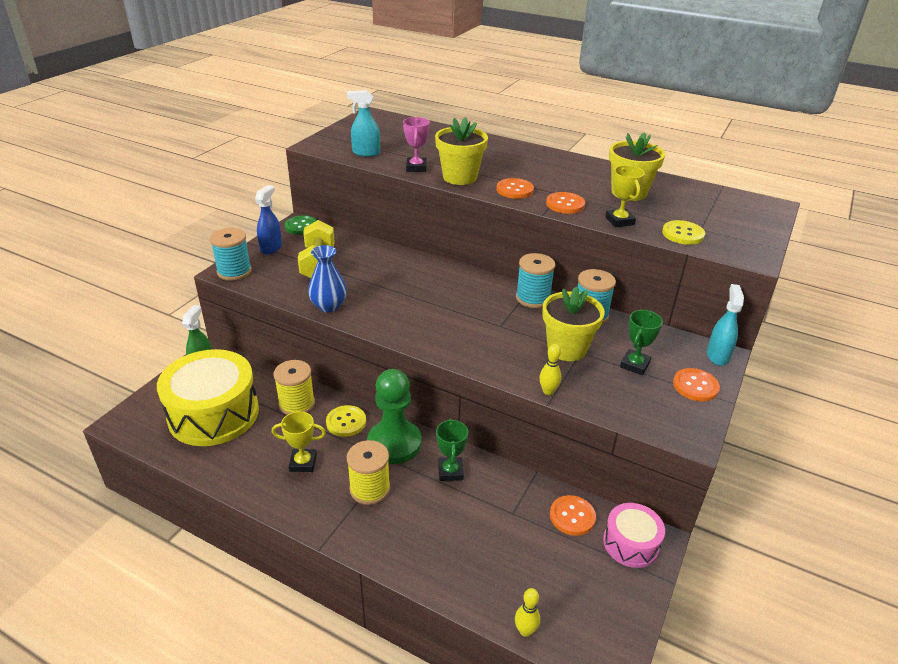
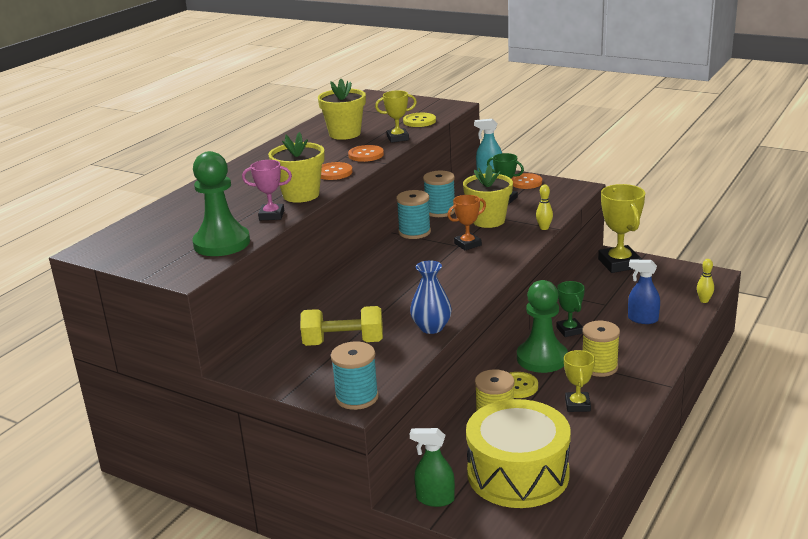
camera: 85 degrees left, 10 degrees down
(271, 248) = (300, 379): blue spray bottle -> blue spray bottle (642, 319)
(301, 226) = (247, 364): green button -> none
(366, 153) = (222, 243): turquoise spray bottle -> green pawn
(450, 471) = (569, 330): green trophy -> green trophy turned 75 degrees clockwise
(502, 331) = (467, 244): none -> orange trophy
(572, 516) = (601, 282): orange button -> none
(630, 543) = (619, 263): pink drum -> yellow trophy

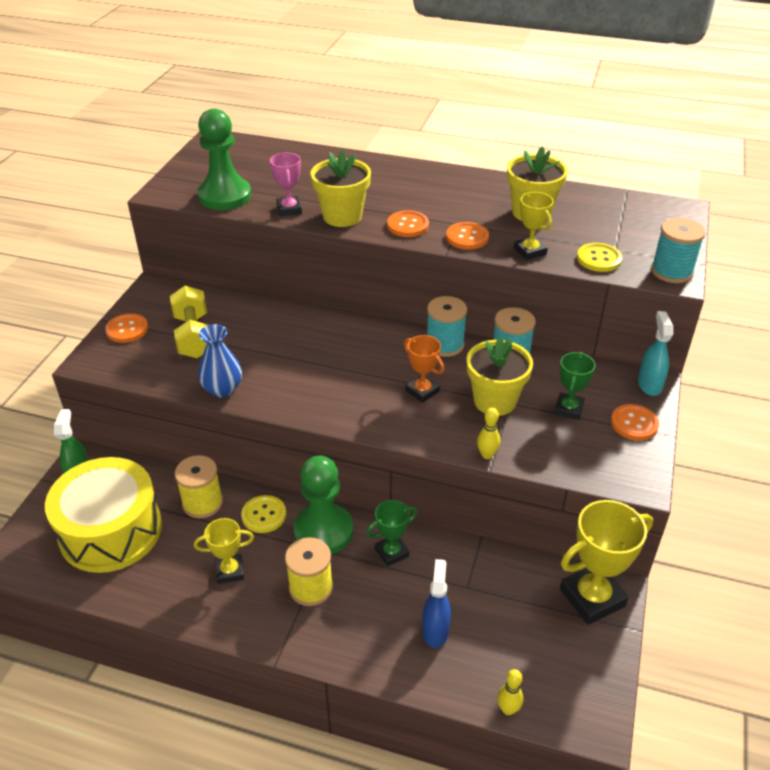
camera: 75 degrees right, 15 degrees up
(310, 382) = (127, 329): none -> orange button
(357, 397) = (98, 361): turquoise spool -> turquoise spool (671, 271)

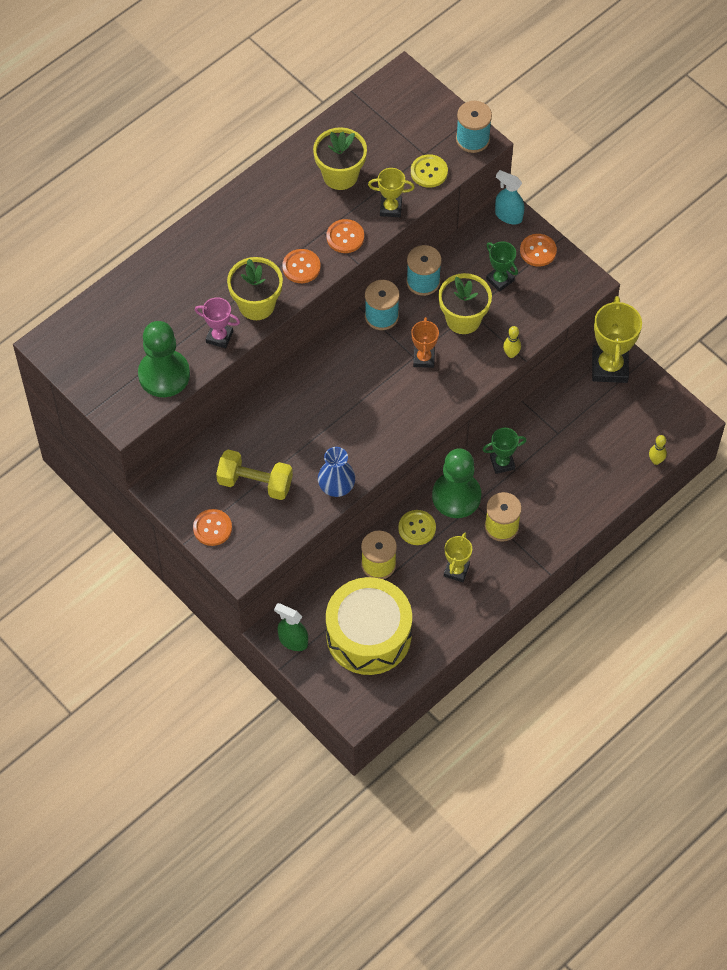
camera: 60 degrees left, 20 degrees up
(391, 552) = (502, 463): green trophy -> green trophy turned 75 degrees clockwise
(422, 391) = (424, 358): orange trophy -> orange trophy turned 75 degrees counterclockwise
(435, 630) = (579, 469): blue spray bottle -> none

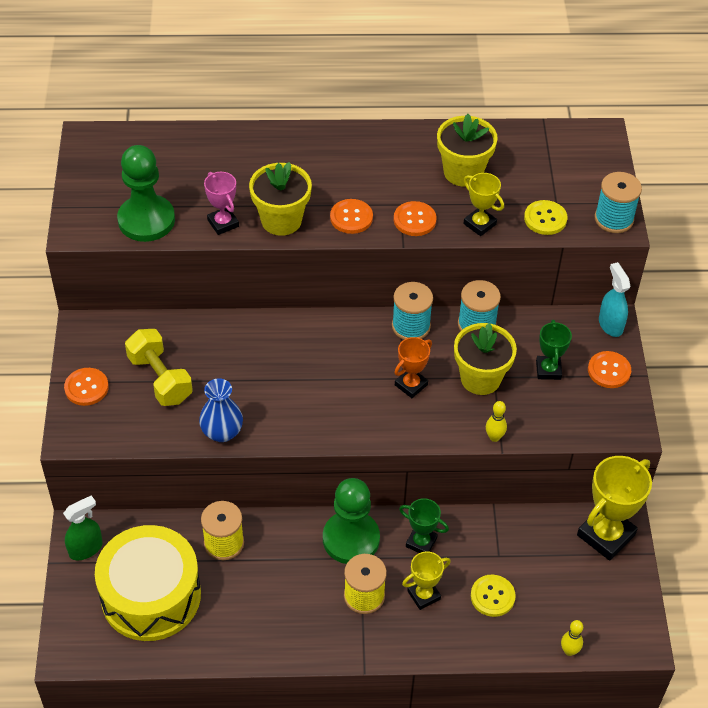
camera: 40 degrees right, 10 degrees down
(293, 641) = (86, 549): green spray bottle -> green spray bottle turned 75 degrees clockwise
(417, 528) = (288, 539): yellow button -> yellow button (492, 596)
(456, 570) = (284, 602): yellow trophy -> yellow trophy (423, 595)

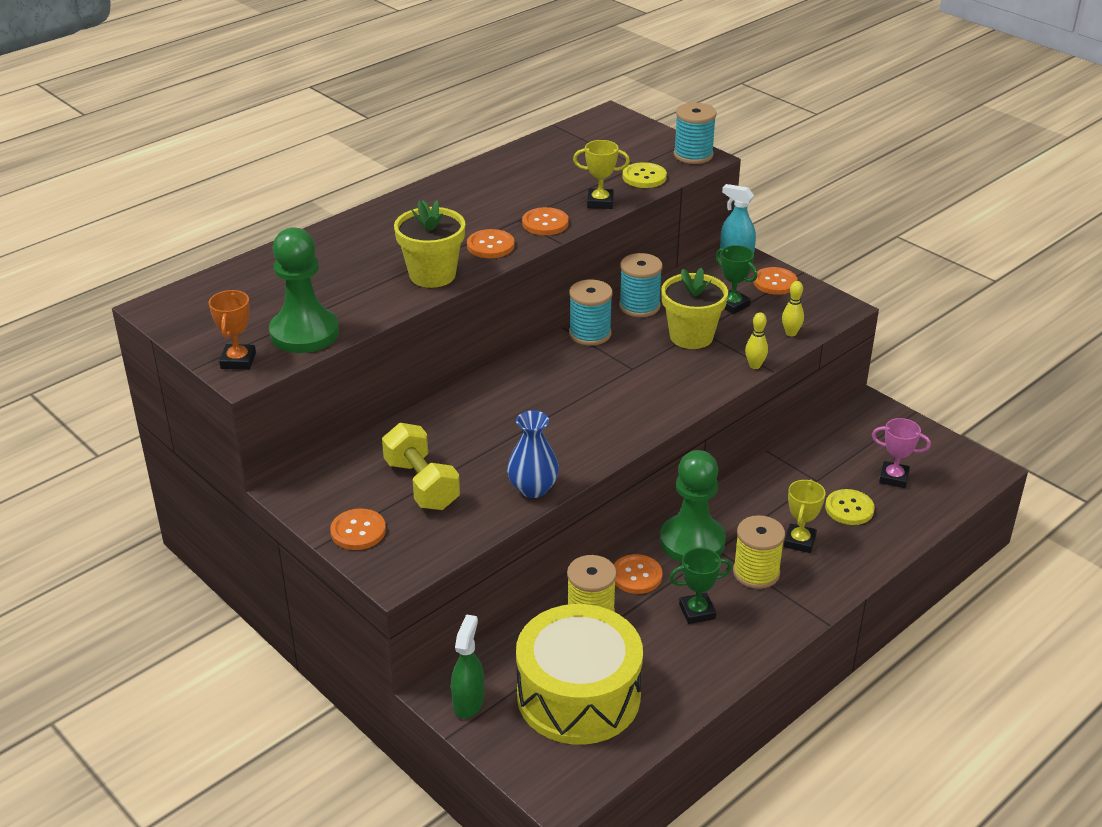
camera: 40 degrees left, 15 degrees down
(160, 379) = (422, 484): yellow dumbbell -> yellow dumbbell turned 45 degrees clockwise
(223, 223) = (382, 301): pink trophy -> pink trophy (893, 478)
(284, 537) = (636, 575): none -> orange button
(411, 385) = (644, 369): orange trophy -> orange trophy (238, 361)
(421, 542) = (749, 509): green trophy -> green trophy (697, 611)
(463, 172) = (539, 179): yellow flower pot -> none
(569, 651) = (948, 506): yellow bowling pin -> yellow bowling pin (791, 333)
(606, 535) = (870, 420): yellow trophy -> none

